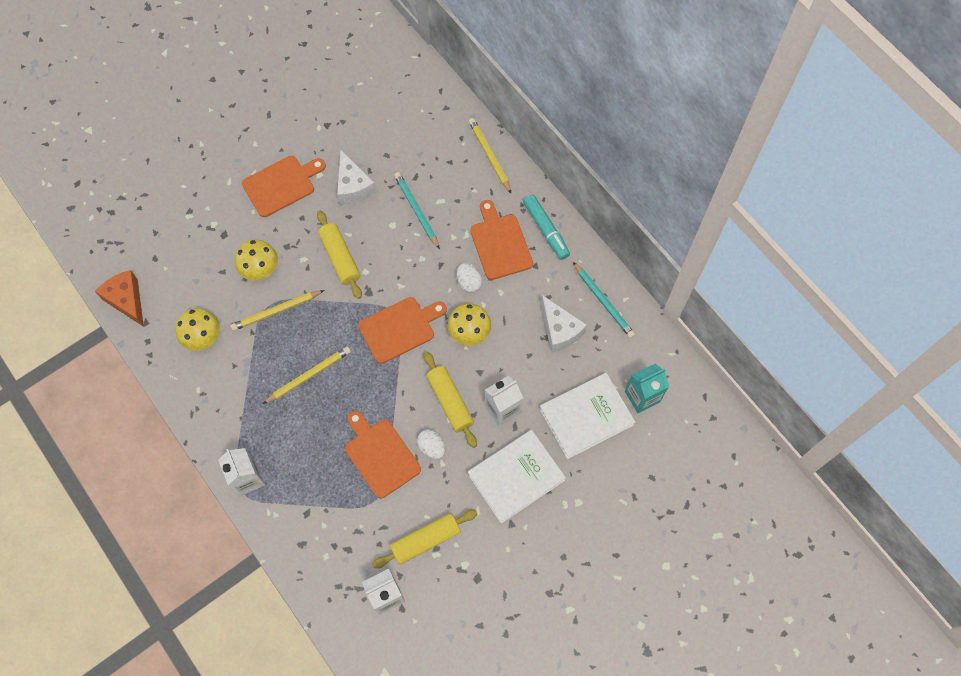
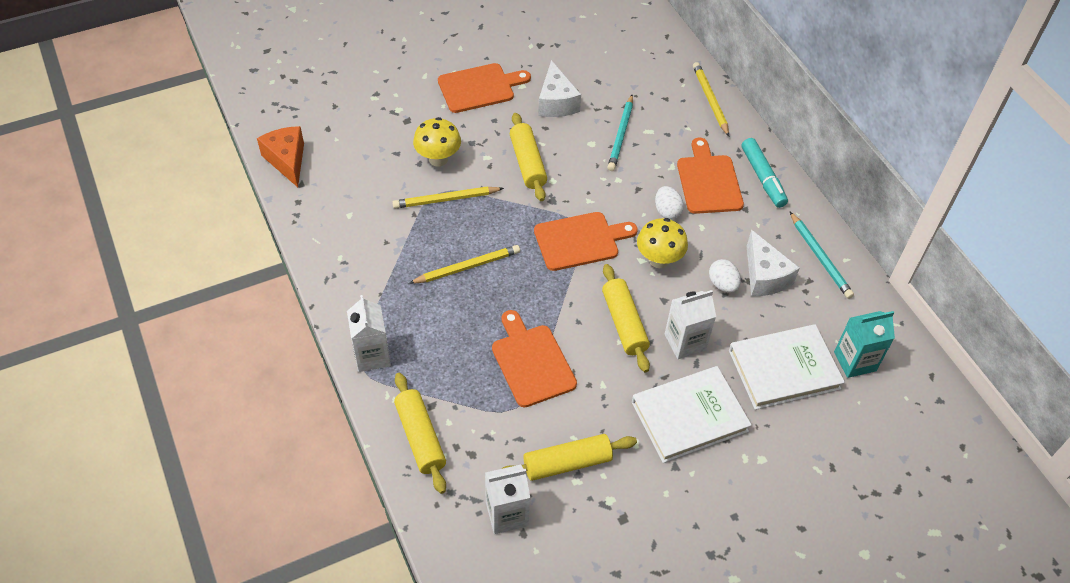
camera: 10 degrees right, 15 degrees down
(203, 338) = (359, 210): yellow mushroom -> none
(304, 544) = (420, 437): none -> yellow rolling pin
(416, 210) = (621, 135): turquoise pencil -> turquoise pencil turned 150 degrees counterclockwise
(432, 447) = (594, 366): white egg -> white egg (722, 284)

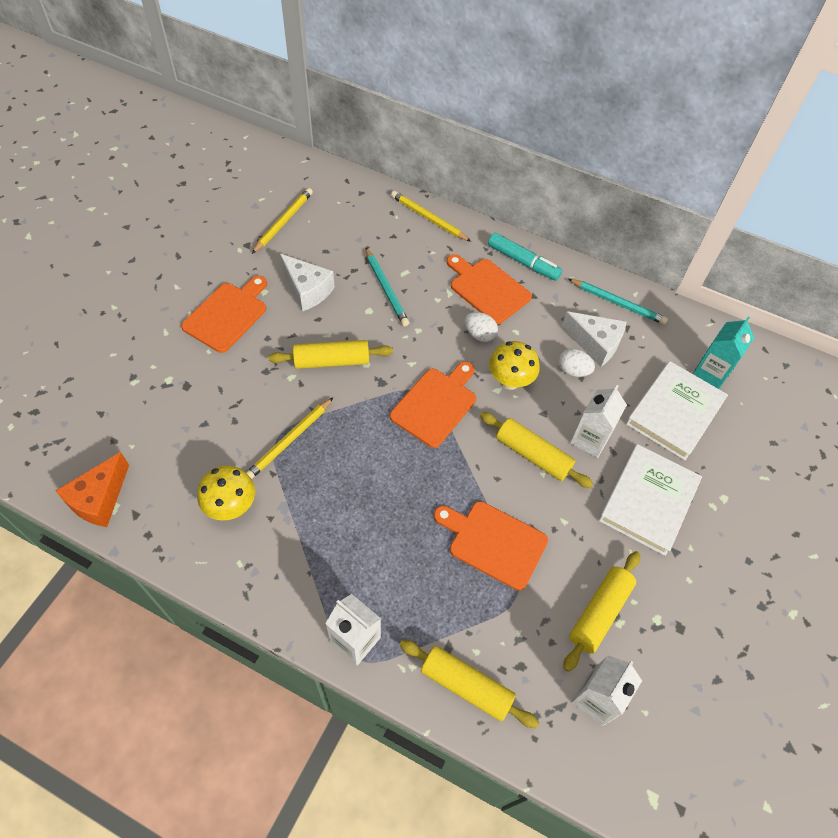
camera: 40 degrees left, 5 degrees up
(287, 160) = (99, 499): orange cheese -> orange cheese turned 90 degrees counterclockwise
(438, 159) = (248, 405): yellow mushroom -> yellow mushroom (231, 506)
(467, 267) = (364, 492): yellow pencil -> yellow pencil (283, 222)
(528, 163) = (332, 361): yellow rolling pin -> yellow rolling pin turned 45 degrees counterclockwise

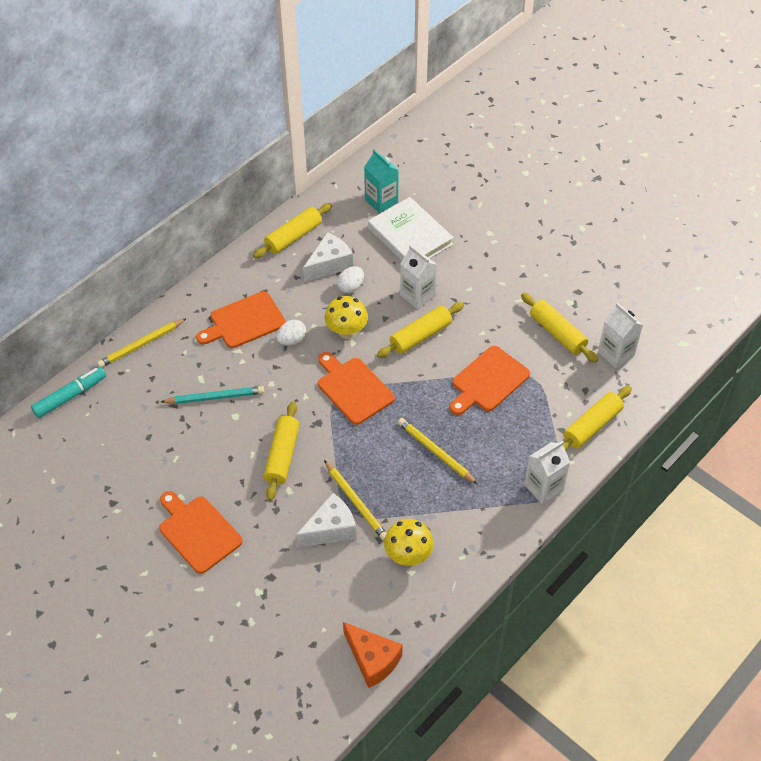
camera: 70 degrees left, 5 degrees down
(283, 222) = (94, 466): yellow pencil -> yellow pencil (435, 452)
(307, 290) = (192, 460): white cheese -> white cheese (330, 529)
(523, 262) = (223, 288): turquoise marker -> turquoise marker (70, 396)
(617, 303) = (293, 236): turquoise pencil -> yellow rolling pin
(648, 501) = (479, 277): white book -> none

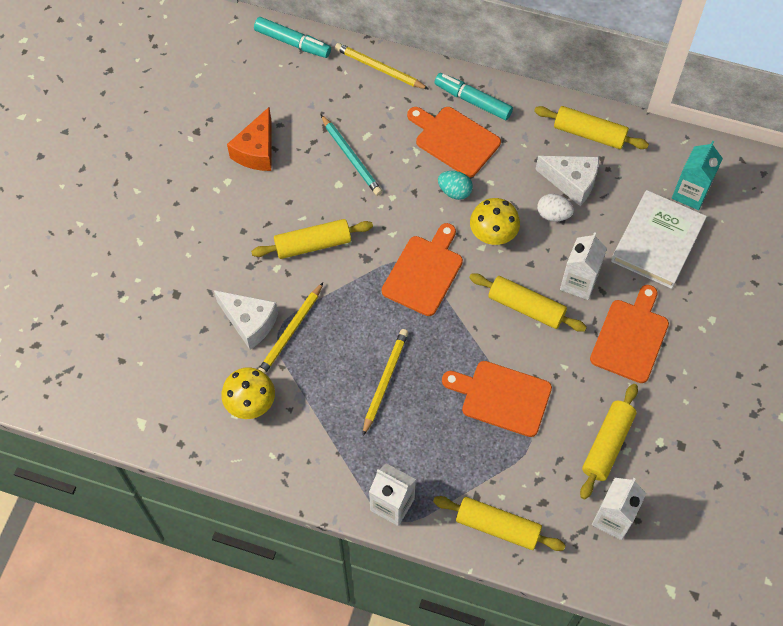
camera: 65 degrees right, 10 degrees up
(198, 532) = (196, 213): orange cutting board -> orange cutting board (630, 337)
(216, 295) = (473, 101): none -> turquoise marker
(292, 340) = (454, 191): white egg -> turquoise egg
(372, 660) = (125, 418): orange cheese -> orange cheese (256, 151)

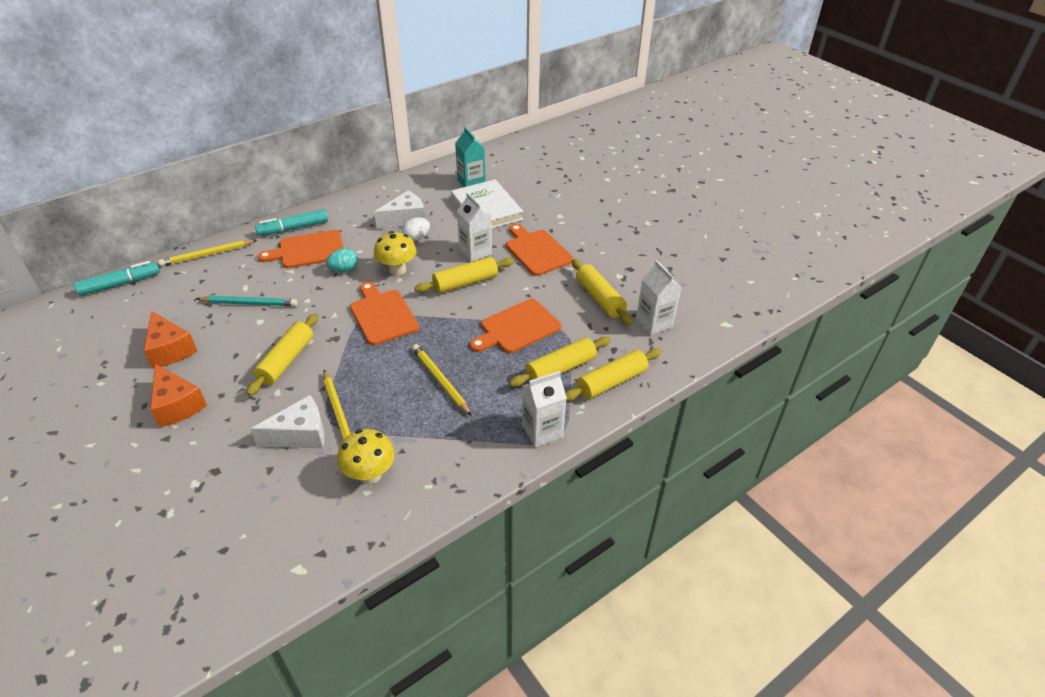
camera: 55 degrees left, 20 degrees down
(210, 211) = (177, 405): none -> orange cheese
(589, 134) = (383, 197): yellow rolling pin -> yellow rolling pin (560, 368)

